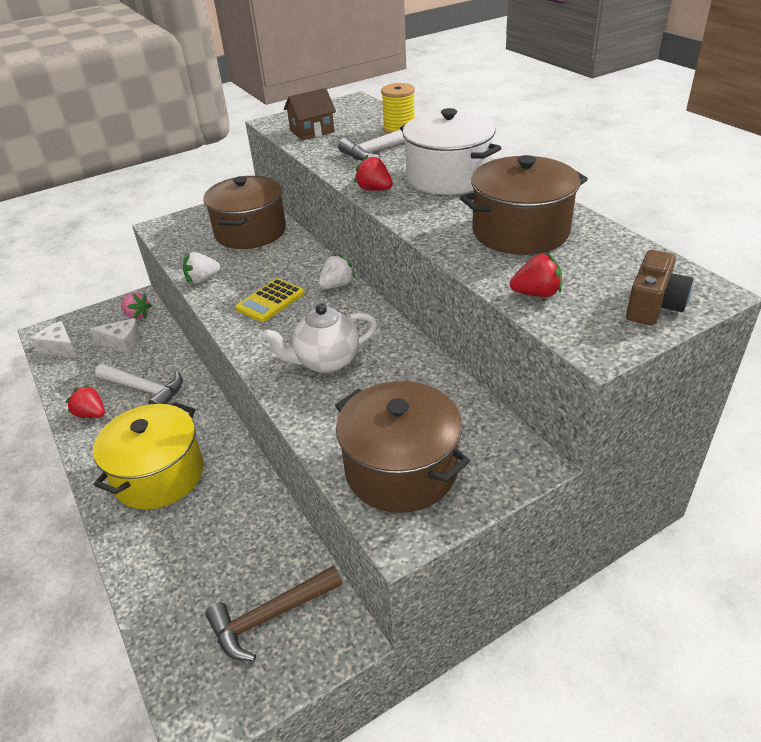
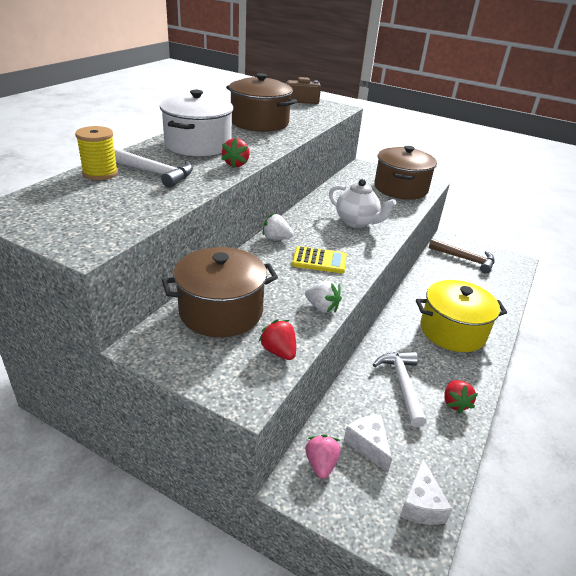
camera: 125 degrees left, 5 degrees down
(312, 131) = (116, 215): brown house -> none
(536, 293) = (316, 117): red strawberry -> red strawberry (279, 351)

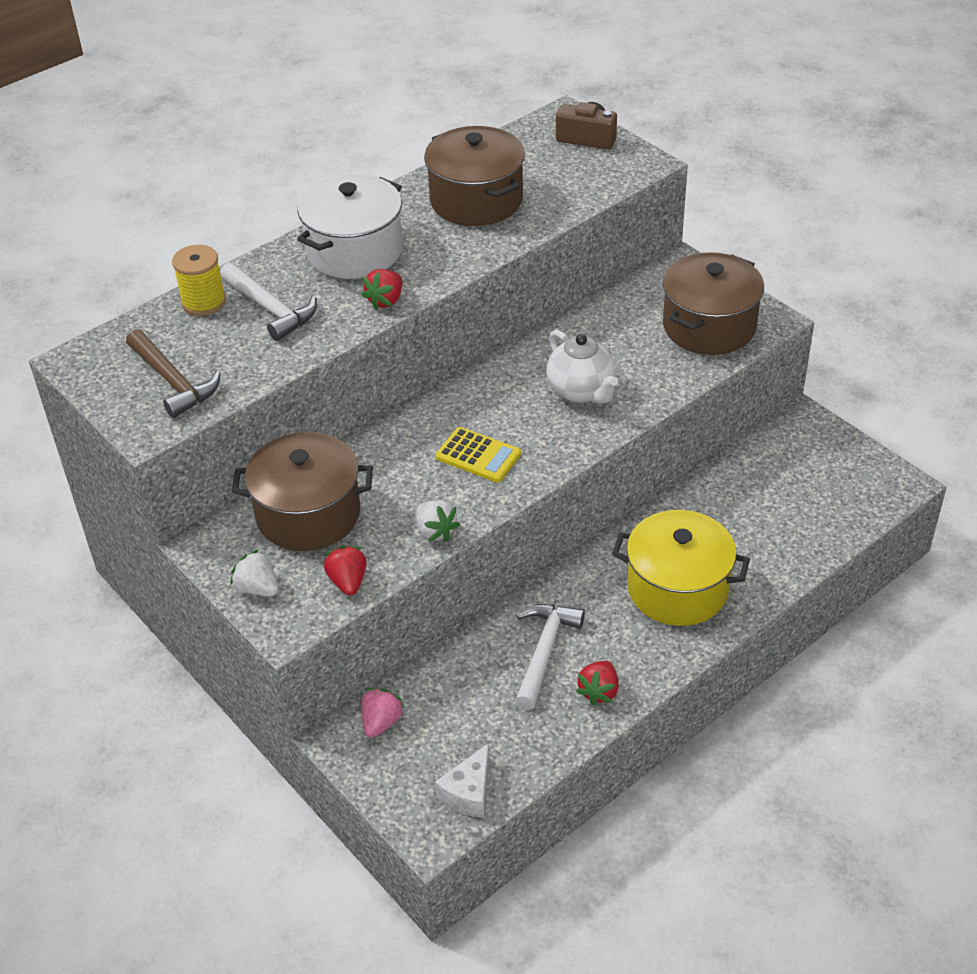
camera: 25 degrees right, 10 degrees up
(276, 238) = (440, 406): white strawberry -> white strawberry (257, 588)
(368, 445) = (449, 715): white cheese -> none
(465, 259) = (803, 464): brown hammer -> brown hammer (173, 381)

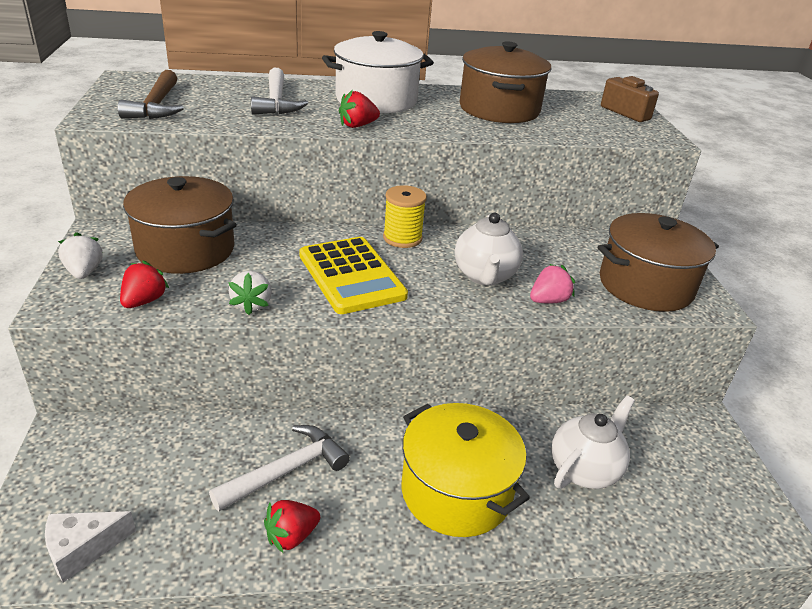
camera: 30 degrees right, 10 degrees down
(204, 302) = (243, 85): yellow spool -> yellow spool (402, 238)
(381, 722) = (104, 442): pink strawberry -> pink strawberry (548, 300)
(478, 456) = (351, 276): yellow calculator -> yellow calculator, size x1.58
(749, 515) = (584, 470): none -> white teapot

